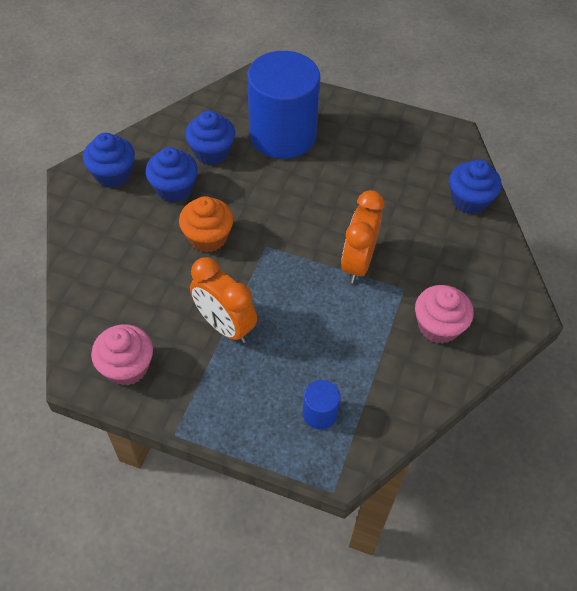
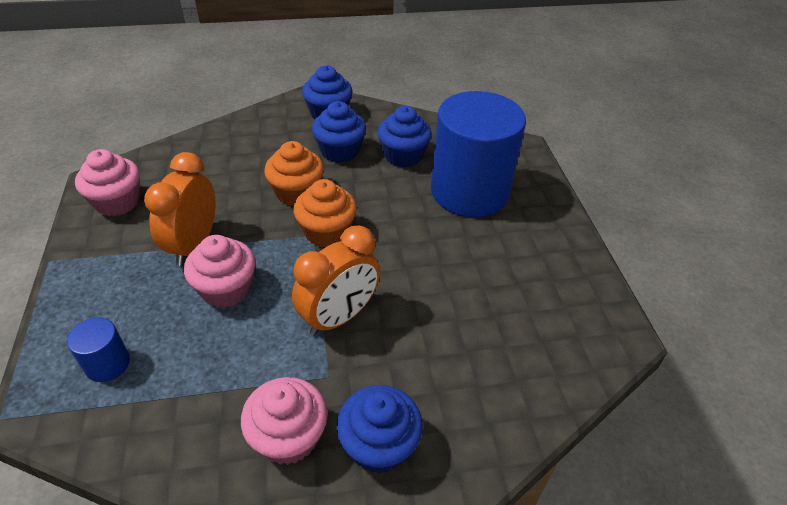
camera: 60 degrees right, 10 degrees down
(268, 236) = (326, 232): none -> orange cupcake
(289, 319) = (226, 289): none -> pink cupcake
(357, 263) = (339, 317): orange clock -> orange clock turned 150 degrees clockwise
(469, 200) = (523, 393): blue cupcake -> blue cupcake (379, 445)

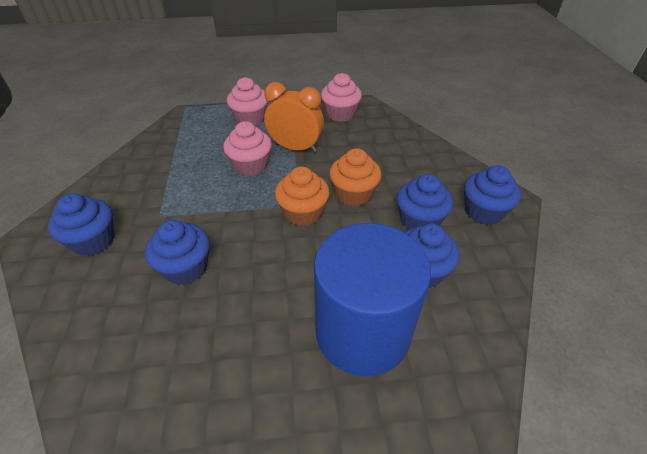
camera: 95 degrees right, 0 degrees up
(107, 364) = (205, 130): blue cylinder -> none
(288, 437) = (123, 199): pink cupcake -> pink cupcake (250, 118)
(339, 317) = (209, 221): orange clock -> none
(416, 325) = (185, 268): none -> blue cupcake

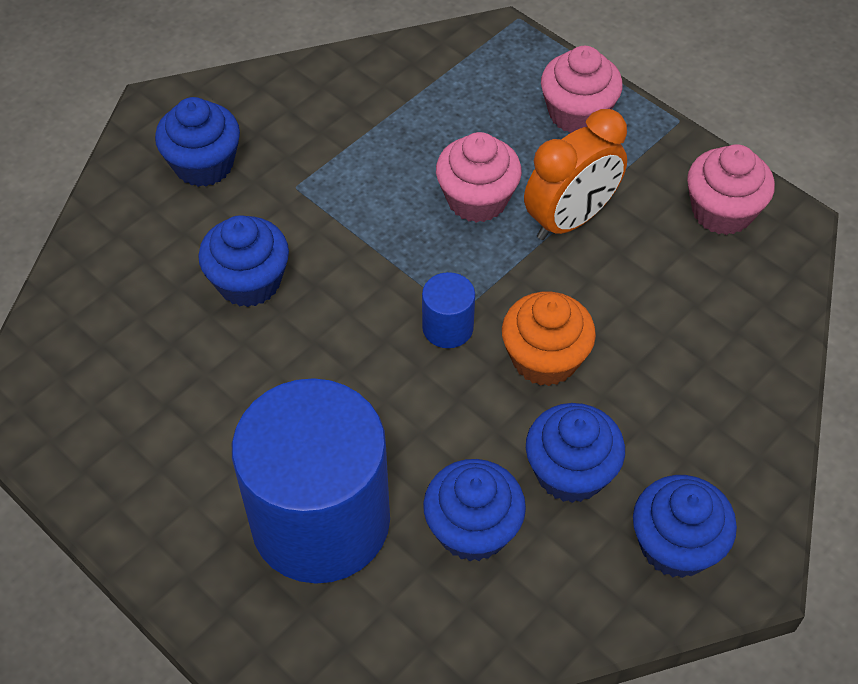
camera: 50 degrees right, 10 degrees up
(295, 148) = (570, 219): orange clock -> orange clock turned 75 degrees clockwise
(303, 213) = (447, 327): orange cupcake -> blue cylinder

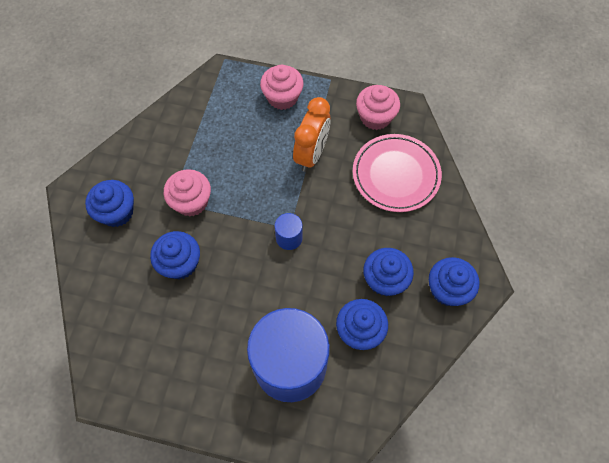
camera: 30 degrees left, 10 degrees up
(477, 199) = (263, 165): pink cupcake -> pink cupcake (191, 202)
(544, 359) = (341, 230): orange cupcake -> none
(699, 317) = (396, 175): none -> pink plate

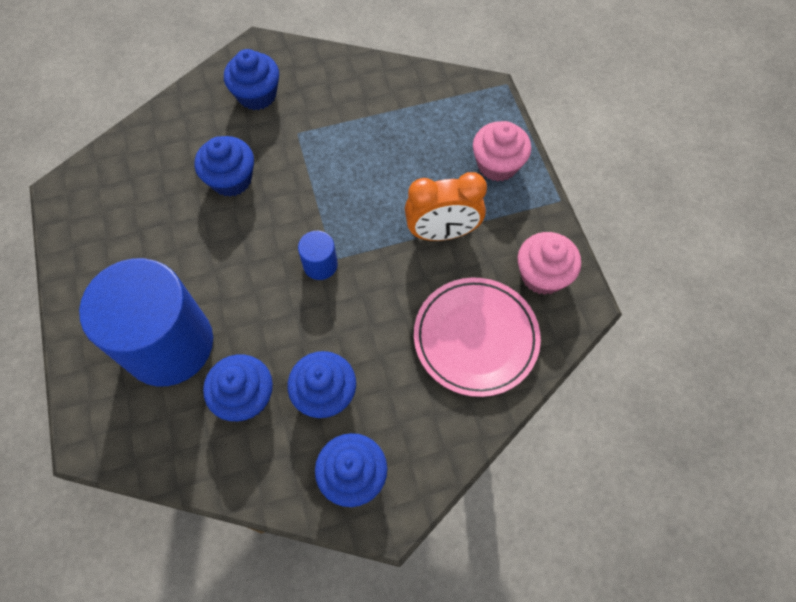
camera: 60 degrees right, 0 degrees up
(191, 202) = (307, 151): pink cupcake -> none

